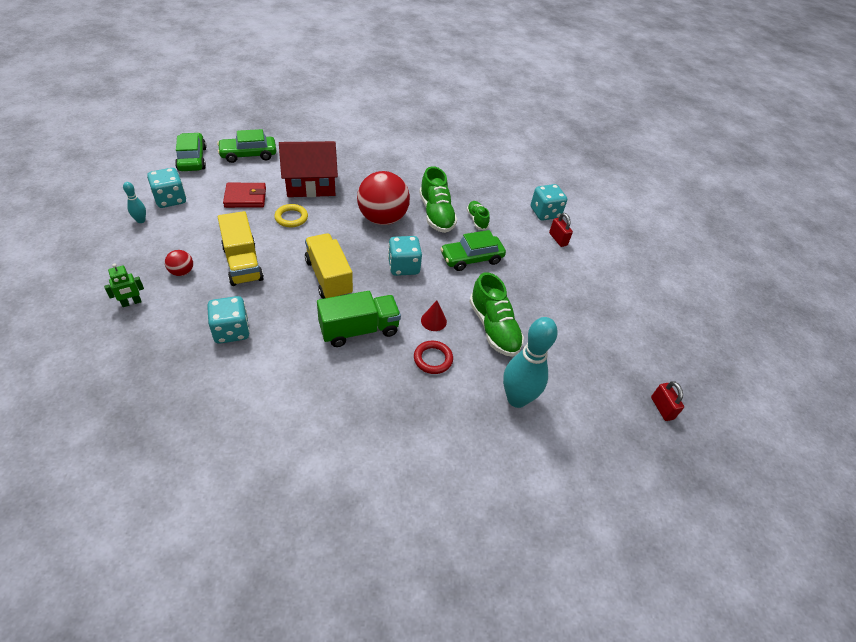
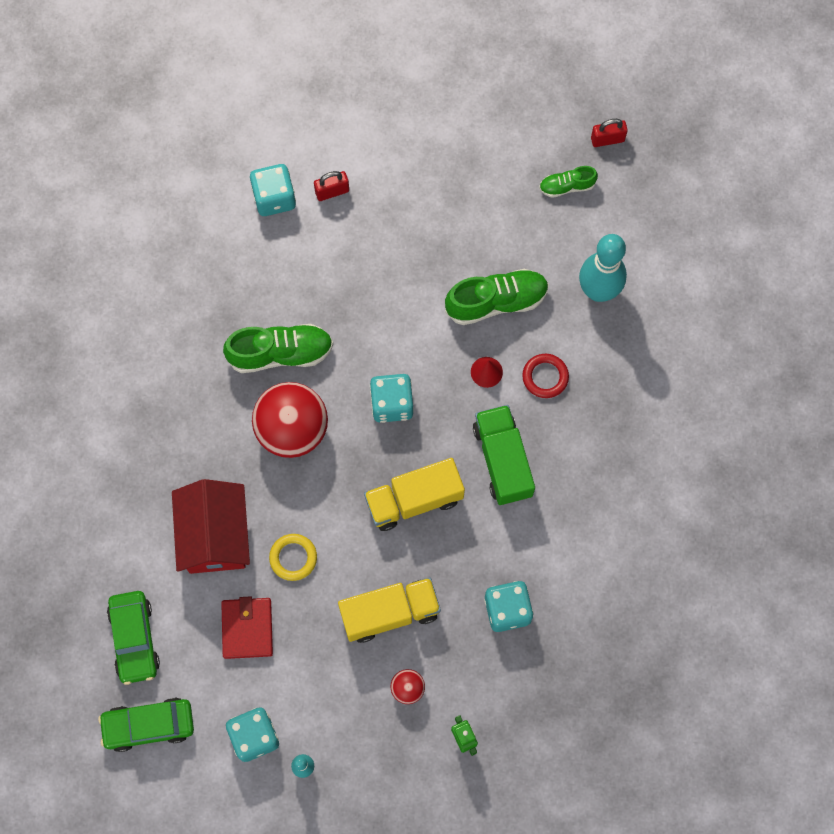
camera: 80 degrees left, 25 degrees up
(471, 258) = (374, 313): green car -> none
(477, 220) = (292, 297): green shoe -> green shoe (567, 186)

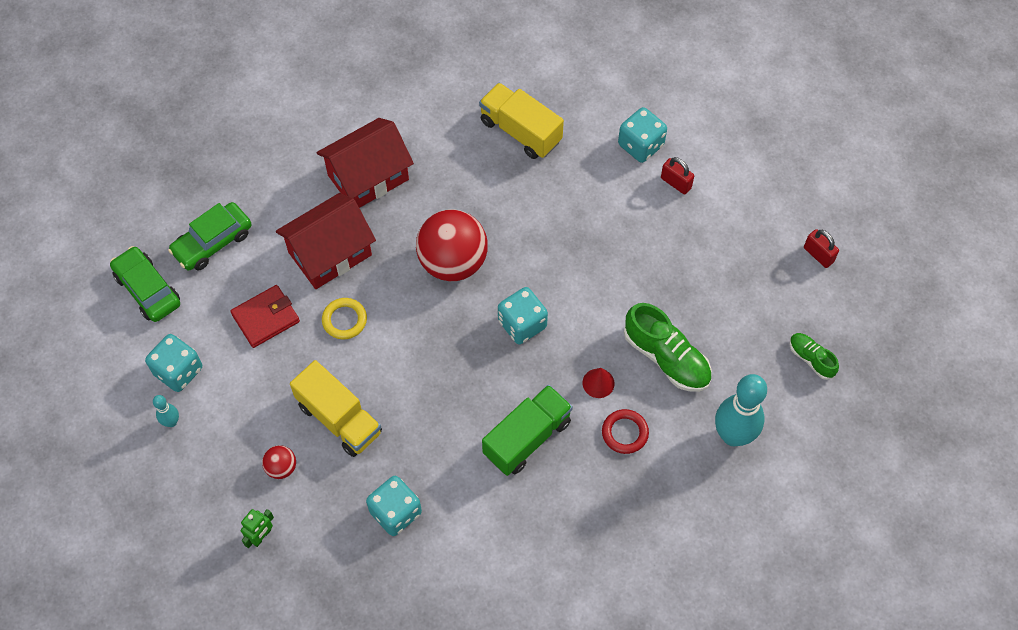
camera: 60 degrees right, 10 degrees down
(154, 458) = (368, 177): none -> red house
(280, 353) = (512, 219): green shoe -> none
(414, 500) = (449, 385): yellow truck -> yellow truck (520, 131)
(607, 139) = (879, 369): red padlock -> red padlock (818, 255)

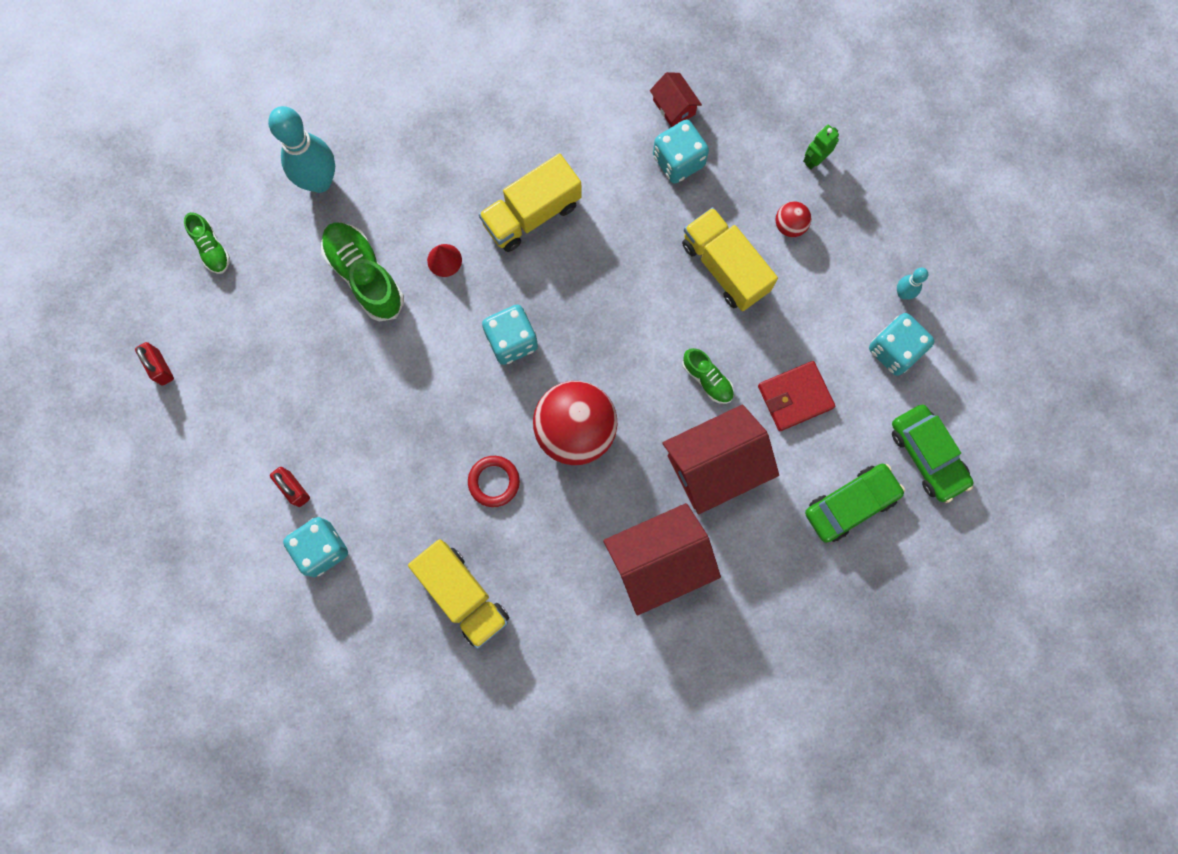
camera: 170 degrees left, 15 degrees up
(344, 320) = (707, 379): yellow ring -> green shoe
(407, 567) = (674, 107): none -> red house
(527, 438) = (531, 214): green truck -> yellow truck
(625, 433) = (430, 202): red ring -> red ring (494, 482)

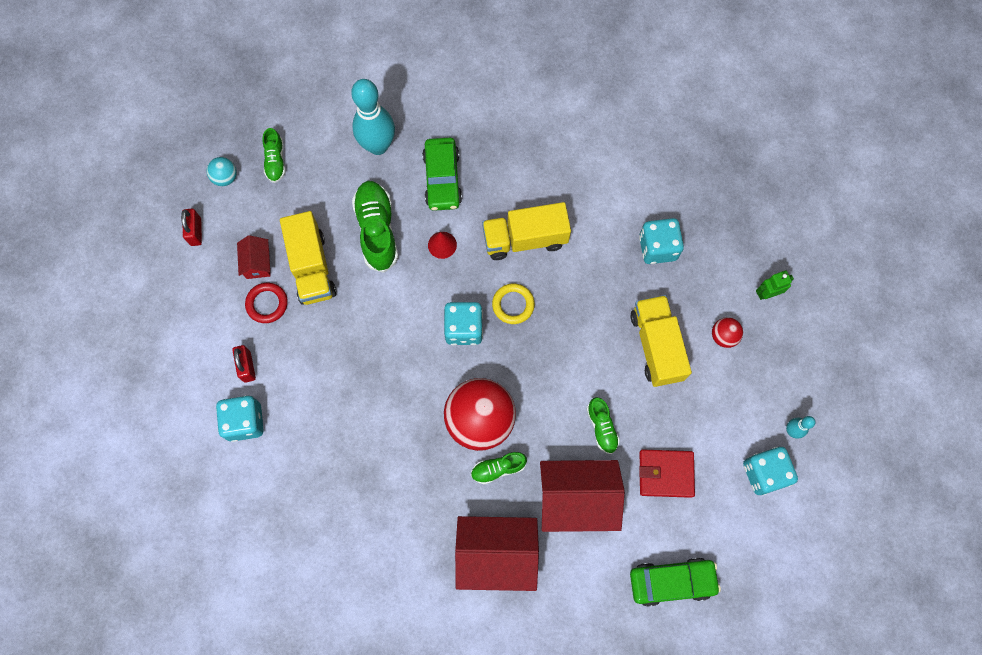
camera: 25 degrees right, 5 degrees down
(163, 292) = (225, 177): none -> turquoise ball
(463, 595) = (333, 508): yellow truck -> yellow truck (311, 267)
(494, 482) = (398, 431): red ring -> red ring (267, 304)
(552, 291) = (513, 305): none -> yellow ring
(619, 472) = (498, 468): none -> green shoe
(674, 107) = (673, 205): red house -> red house (257, 263)
(927, 455) = (753, 571): green car -> green car (442, 179)

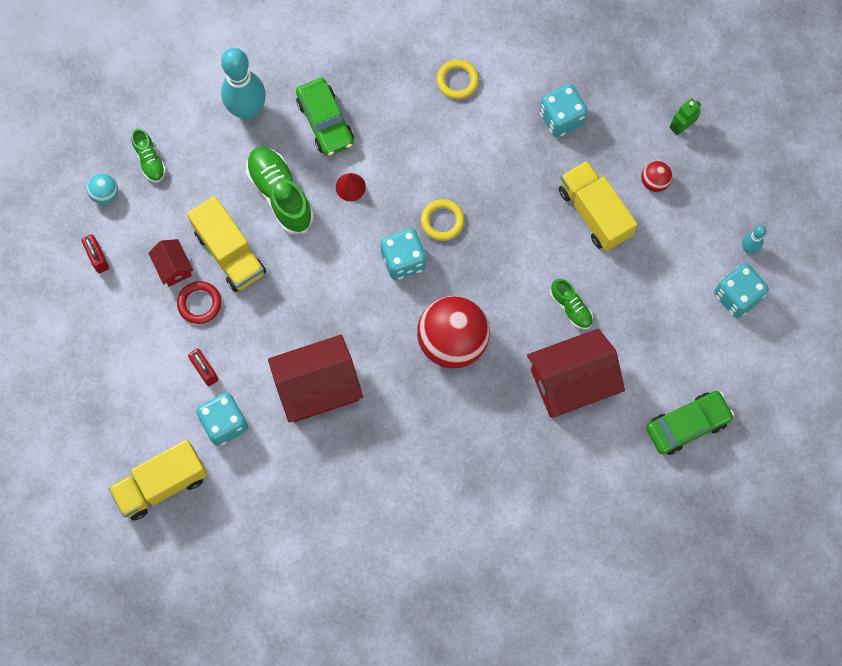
camera: 20 degrees left, 0 degrees up
(496, 554) = (515, 459): red house -> red house (318, 387)
(498, 468) = (487, 380): green shoe -> none
(525, 239) = (429, 153): yellow truck -> yellow truck (162, 484)
(575, 182) = (457, 81): none -> yellow ring
(665, 473) = (646, 329): red wallet -> none

